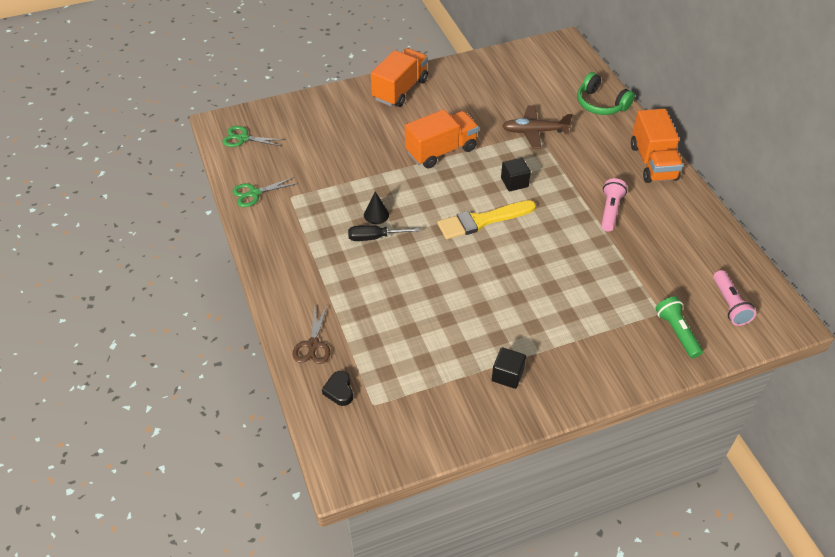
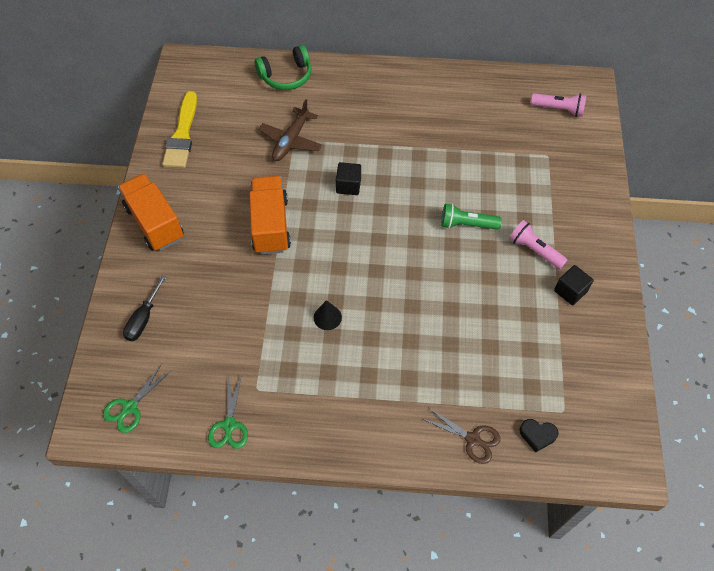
camera: 65 degrees left, 10 degrees up
(374, 237) = (358, 331): black screwdriver -> black screwdriver (144, 318)
(482, 221) = (383, 232): yellow brush -> yellow brush (182, 135)
(610, 210) = (421, 133): pink flashlight -> pink flashlight (534, 250)
(653, 162) = (381, 77): orange truck -> none
(676, 332) = (571, 155): green flashlight -> green flashlight (466, 224)

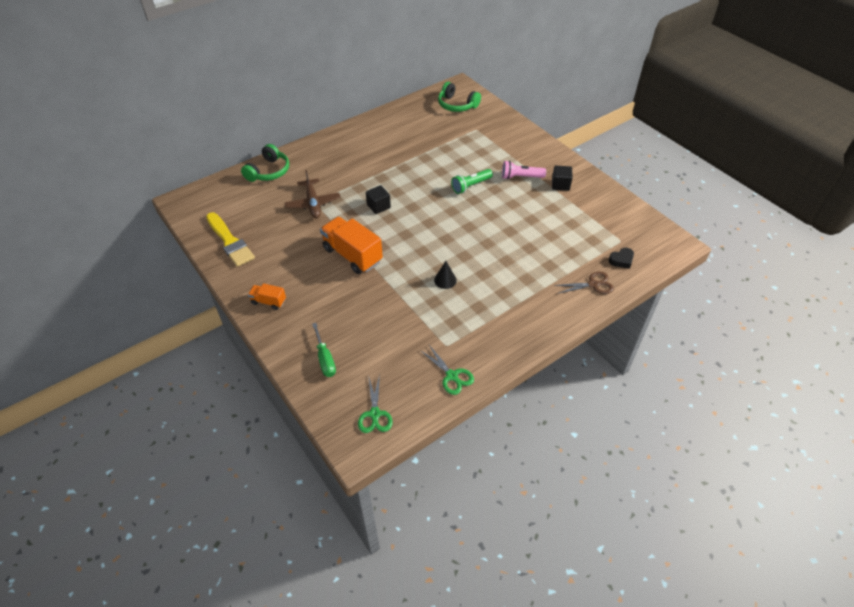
camera: 40 degrees left, 10 degrees down
(144, 318) = (325, 359): black screwdriver -> green screwdriver
(155, 223) = (268, 301): orange truck -> orange truck, size x0.51
(558, 109) = (457, 105): pink flashlight -> green headphones

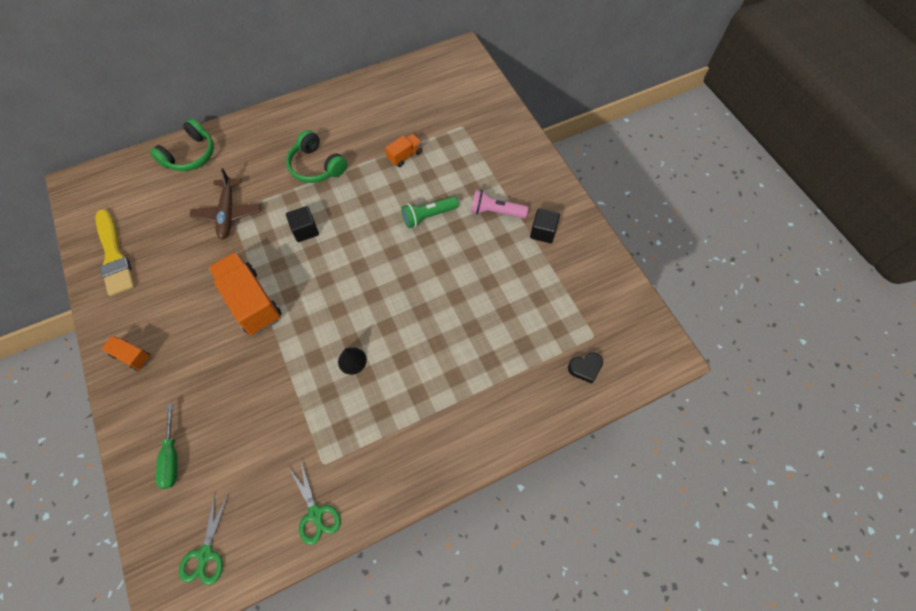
camera: 10 degrees right, 15 degrees up
(439, 152) = (405, 156): none -> orange truck
(457, 105) = (449, 83): green headphones -> green headphones (316, 166)
(593, 284) = (536, 401): brown scissors -> none

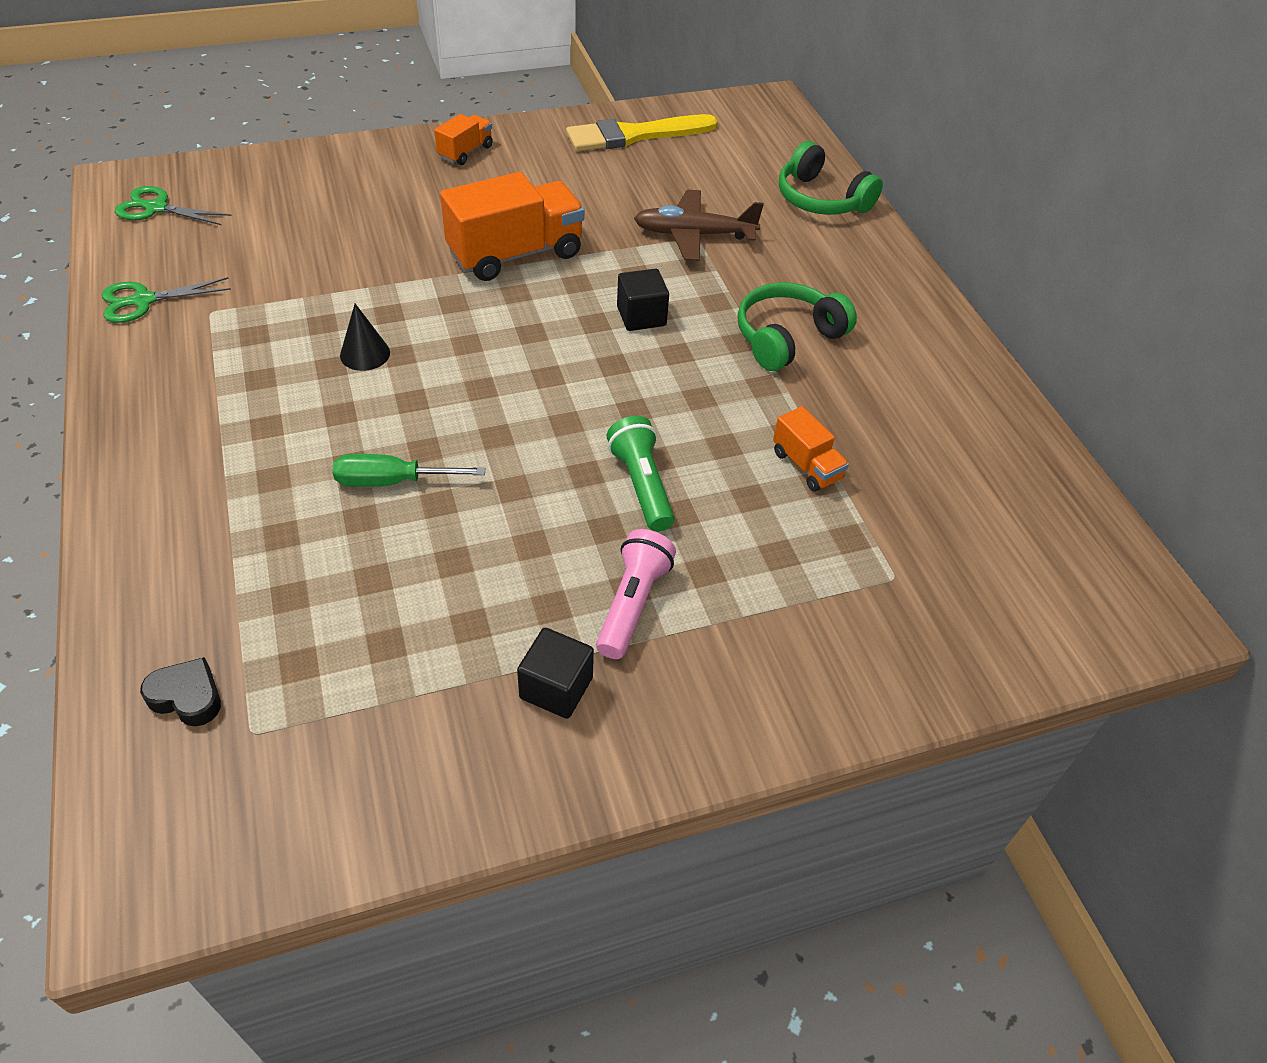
camera: 95 degrees right, 15 degrees down
(172, 457) = (302, 183): green screwdriver -> green screwdriver (392, 481)
(585, 368) = (187, 697): black heart -> black heart turned 120 degrees clockwise

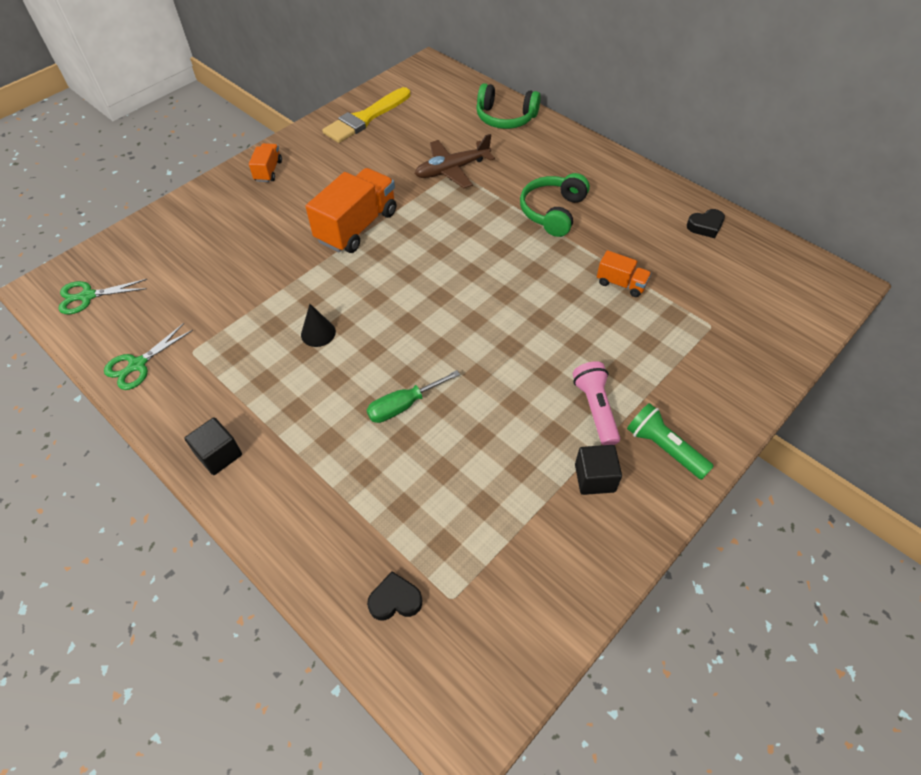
camera: 25 degrees left, 5 degrees up
(641, 316) = (463, 234): black cube -> black cube (219, 455)
(641, 485) = (545, 337): green flashlight -> green flashlight (664, 448)
(1000, 446) = (705, 226): none -> black heart

